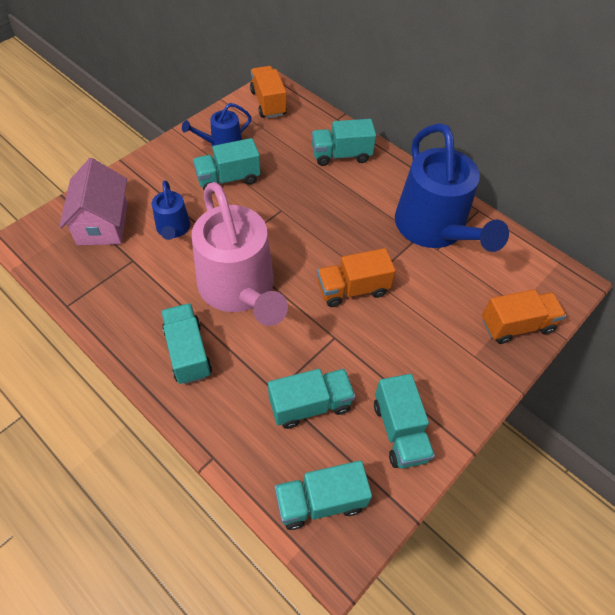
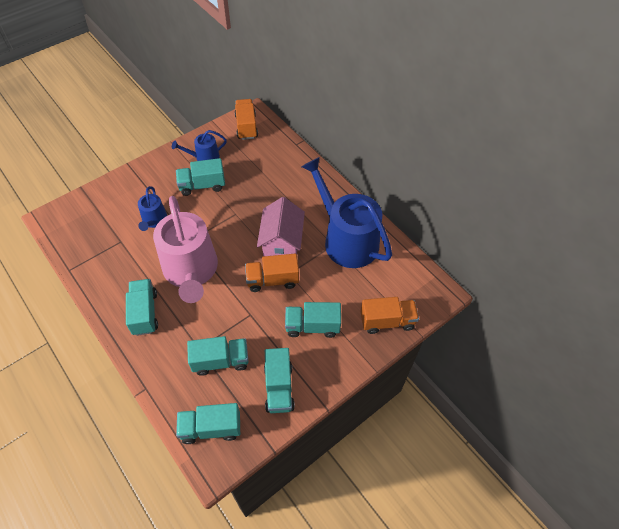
camera: 10 degrees right, 0 degrees up
(103, 223) = (105, 211): pink house -> pink house (281, 242)
(341, 155) = (291, 174): turquoise truck -> turquoise truck (312, 326)
(434, 228) = (346, 239): blue watering can -> blue watering can turned 150 degrees clockwise

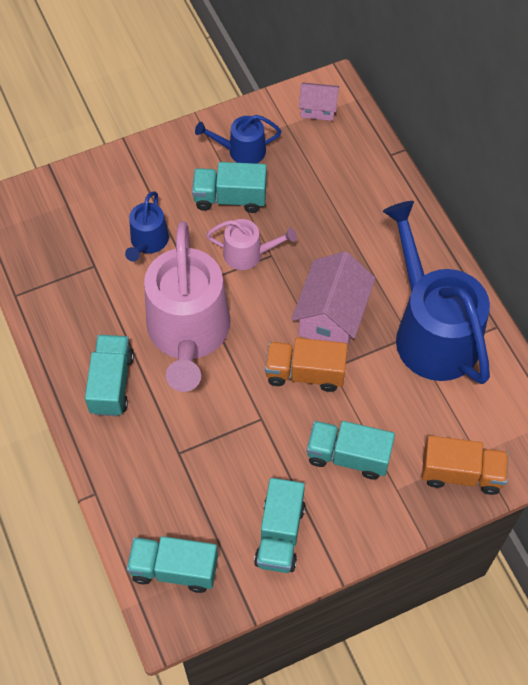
camera: 15 degrees right, 5 degrees up
(220, 216) = (248, 254): none -> pink watering can
(220, 361) = (205, 478): turquoise truck -> none
(246, 127) = (318, 109): orange truck -> pink house

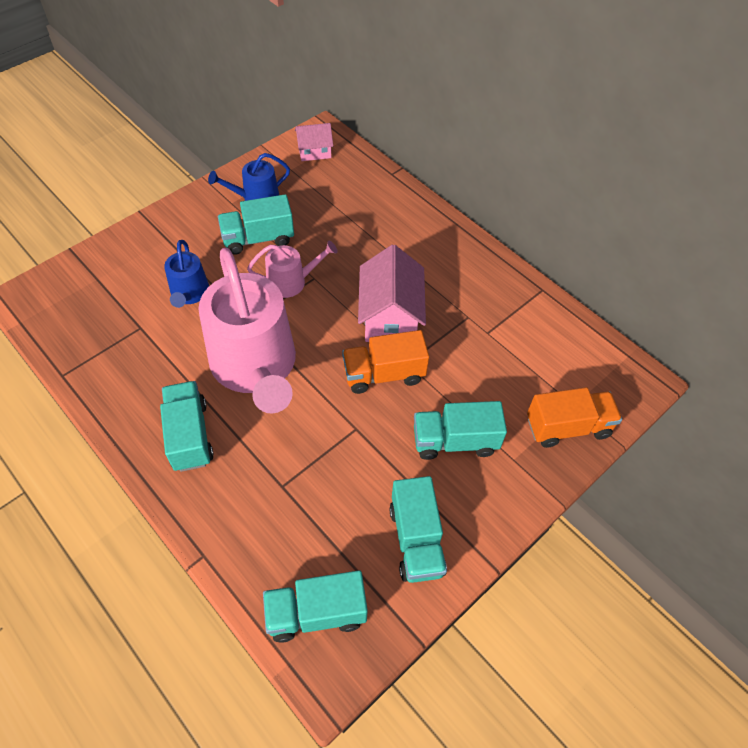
camera: 20 degrees left, 5 degrees down
(432, 332) = (487, 308): blue watering can -> none

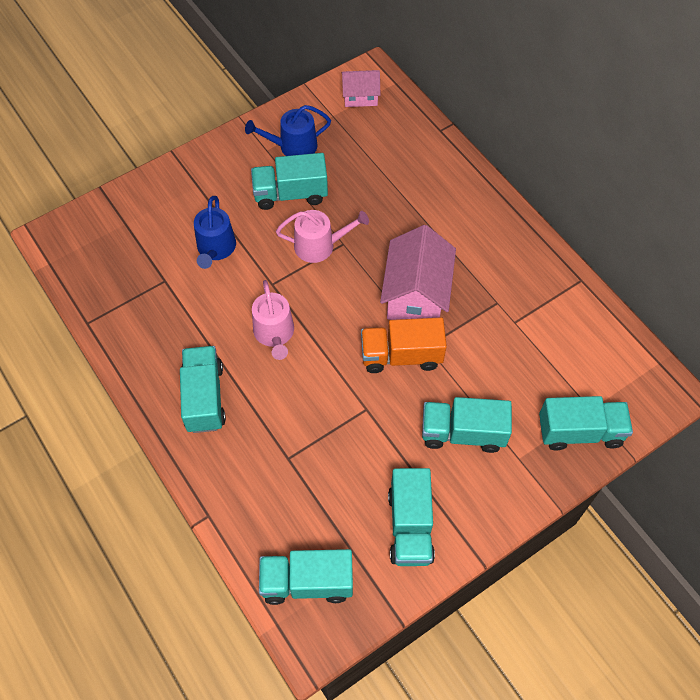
camera: 10 degrees right, 5 degrees up
(256, 366) = (274, 333): pink watering can -> pink watering can, size x0.47
(567, 427) = (580, 431): orange truck -> turquoise truck

